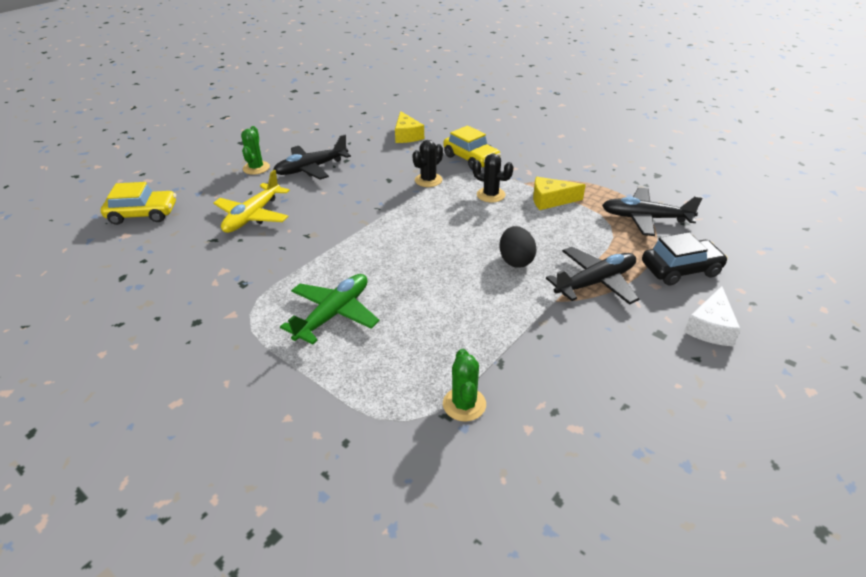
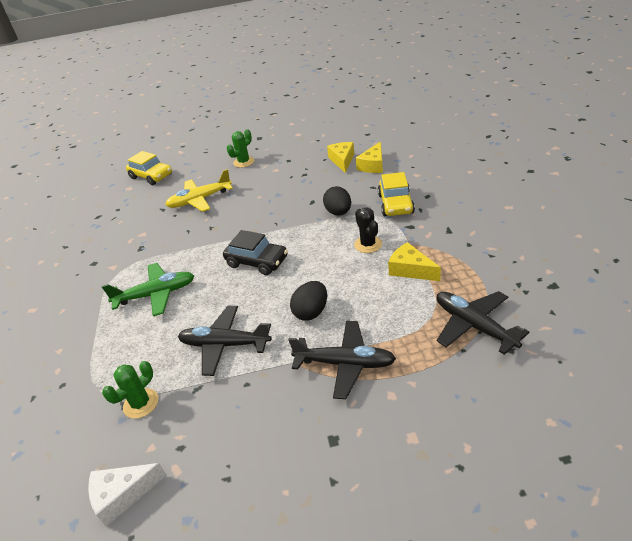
camera: 45 degrees right, 0 degrees up
(311, 168) = (274, 174): black plane -> black plane (224, 345)
(370, 139) = (342, 160): none -> yellow cheese
(428, 180) = (338, 212): black cactus -> black egg
(680, 269) = (435, 393): black car -> black car (257, 262)
(710, 327) = (384, 462): white cheese -> white cheese (122, 495)

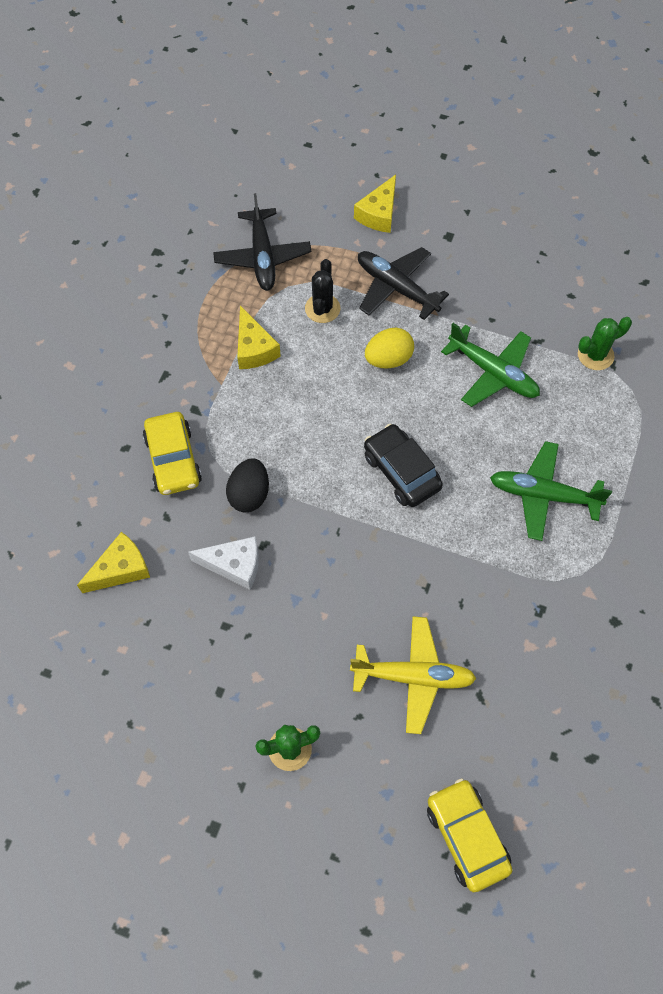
camera: 155 degrees left, 25 degrees up
(122, 495) = (627, 283): white cheese -> white cheese (234, 565)
(224, 345) = (493, 373): black plane -> green plane
(311, 312) = (388, 359): black egg -> yellow egg
(342, 160) = (148, 618): yellow cheese -> yellow cheese (379, 214)
(368, 244) = (263, 413): black cactus -> black cactus (322, 308)
(395, 204) = (173, 460): yellow car -> yellow car turned 135 degrees clockwise

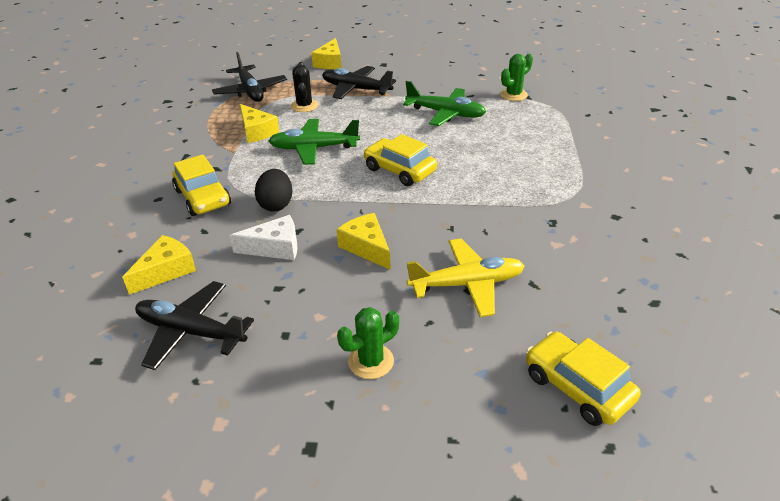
camera: 15 degrees left, 25 degrees down
(133, 661) = (190, 331): none -> black plane
(328, 592) = (366, 247): none -> yellow cheese
(388, 359) = (364, 120): yellow egg -> none
(401, 471) = (399, 170): black car -> yellow car
(543, 495) = (516, 162): green plane -> green plane (313, 148)

